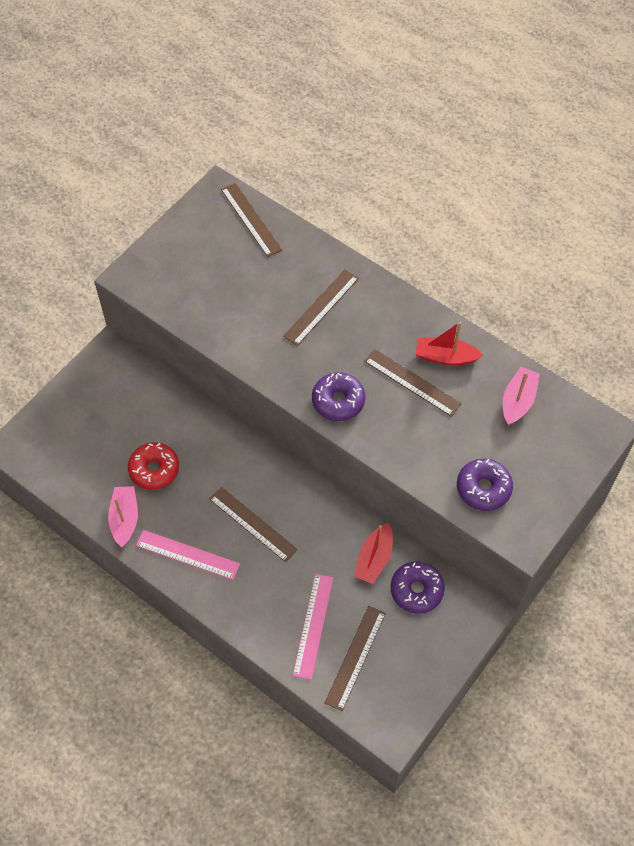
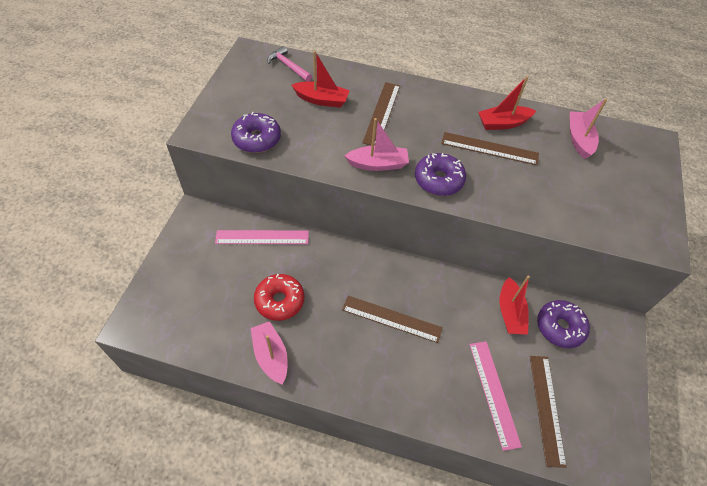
camera: 25 degrees left, 5 degrees down
(187, 555) = (346, 368): pink ruler -> pink ruler (262, 237)
(251, 219) = (288, 66): brown ruler -> pink hammer
(266, 273) = (322, 100): none -> red boat
(286, 365) = (378, 164): none -> pink boat
(483, 488) = (601, 213): purple donut -> purple donut (257, 139)

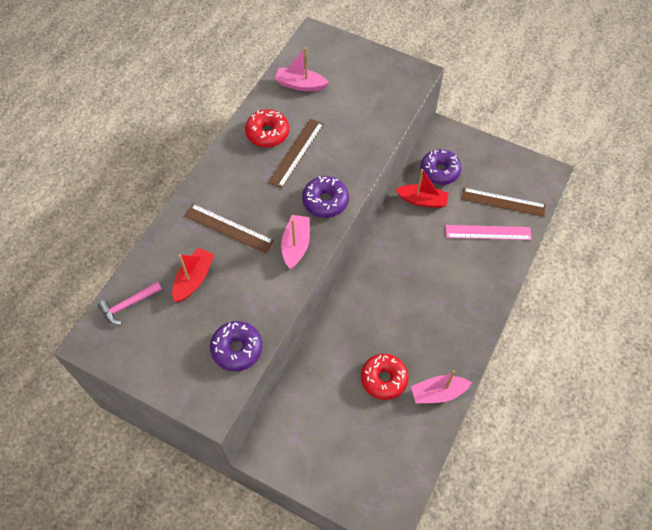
camera: 75 degrees left, 5 degrees up
(262, 237) = (308, 387): pink ruler -> none
(391, 319) = (415, 289): brown ruler -> none
(503, 123) = (267, 133): red boat -> red donut

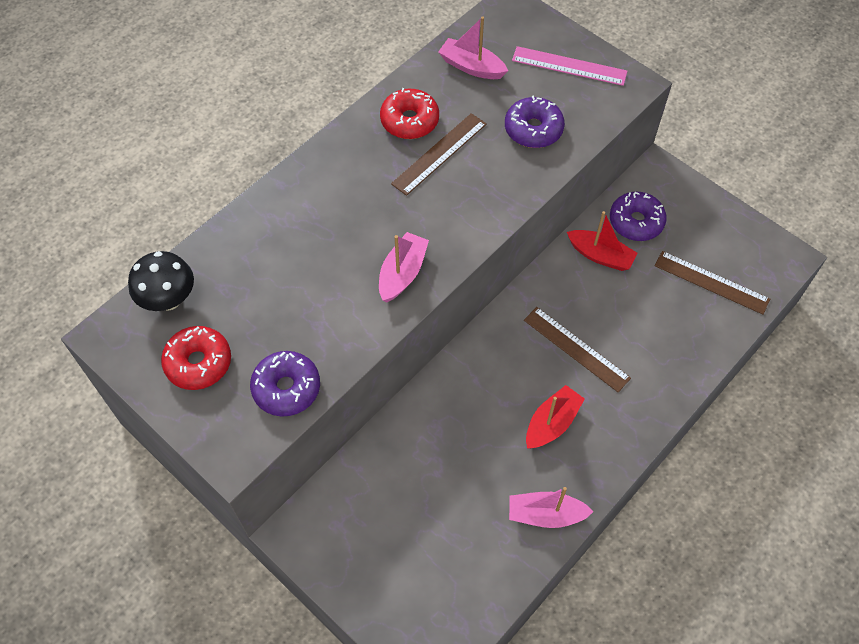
camera: 15 degrees right, 0 degrees up
(128, 305) = (169, 299): pink hammer -> black mushroom
(194, 279) = (259, 286): red boat -> red boat (552, 423)
(228, 228) = (323, 231): brown ruler -> brown ruler (576, 348)
(325, 201) = (458, 225): purple donut -> purple donut (533, 129)
(384, 379) = (478, 478): red donut -> red donut (198, 363)
(488, 232) = (678, 318): pink ruler -> pink ruler (569, 66)

